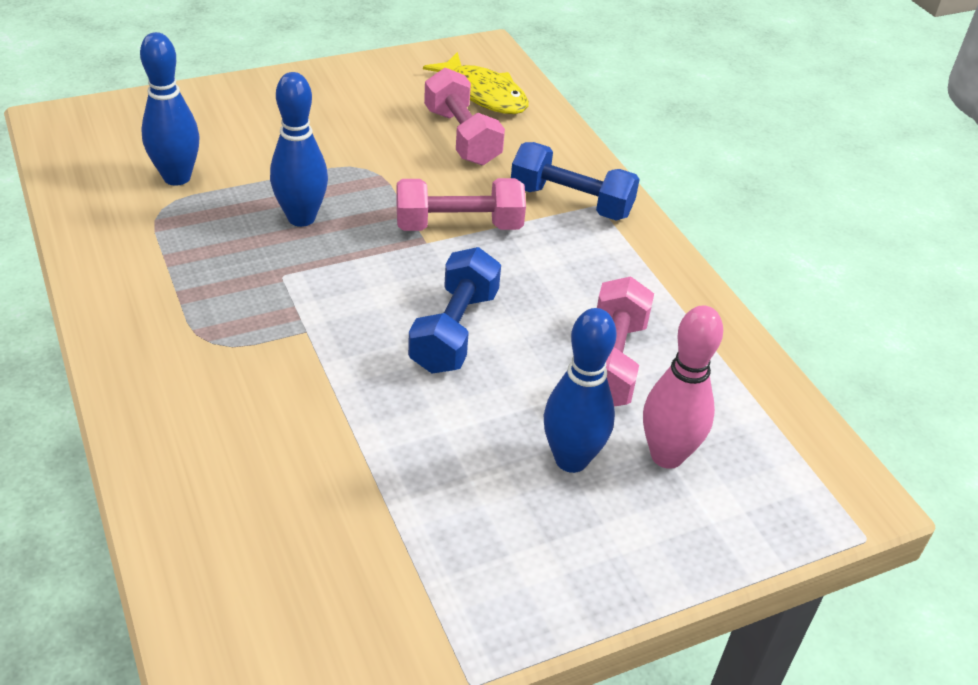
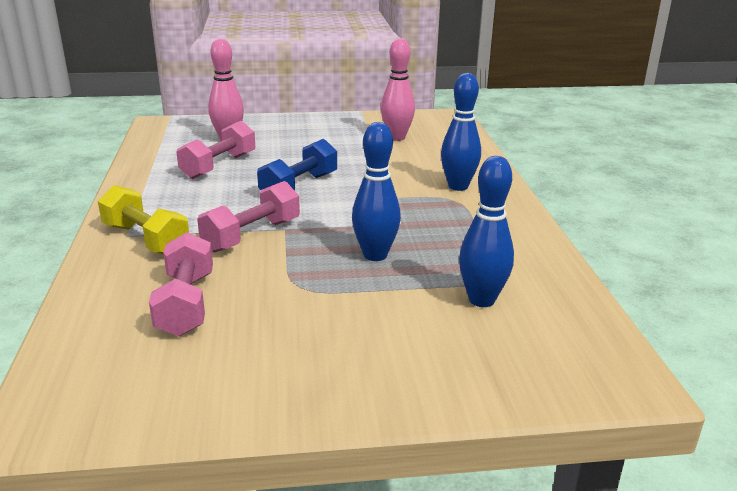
camera: 160 degrees left, 15 degrees down
(342, 541) = (396, 137): none -> pink bowling pin
(458, 226) = (252, 235): pink dumbbell -> pink dumbbell turned 60 degrees counterclockwise
(484, 94) = (114, 350): yellow fish -> none
(571, 202) = (146, 239): blue dumbbell -> yellow dumbbell
(571, 459) = (276, 143): blue bowling pin -> blue bowling pin (458, 186)

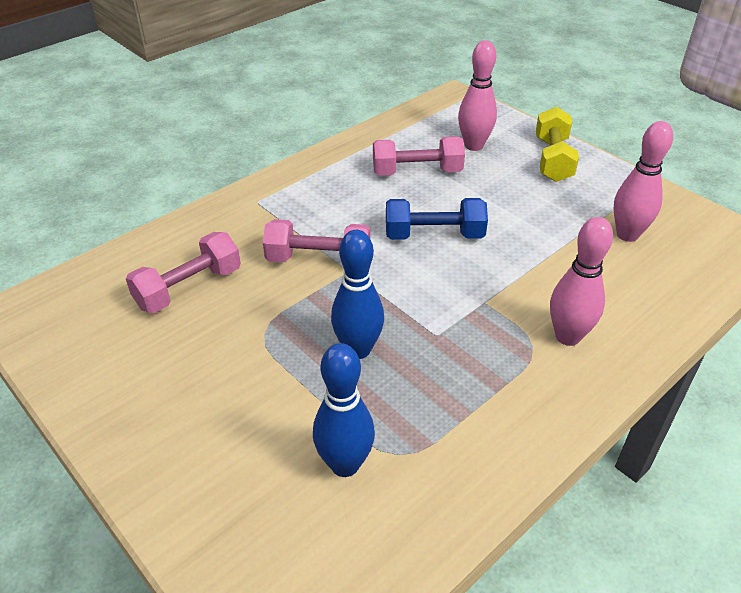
camera: 55 degrees right, 15 degrees up
(146, 239) = (259, 214): yellow dumbbell -> yellow dumbbell (553, 159)
(458, 186) = (567, 336): blue bowling pin -> pink bowling pin

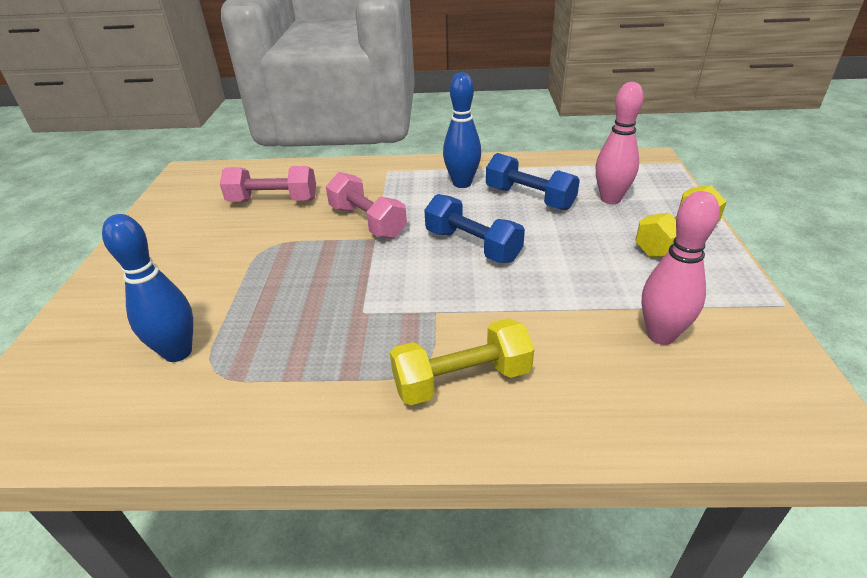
camera: 45 degrees right, 5 degrees down
(358, 349) = (300, 289): blue bowling pin -> blue bowling pin (462, 183)
(417, 172) = (529, 198): pink dumbbell -> blue dumbbell
(567, 336) = (461, 380): pink bowling pin -> yellow dumbbell

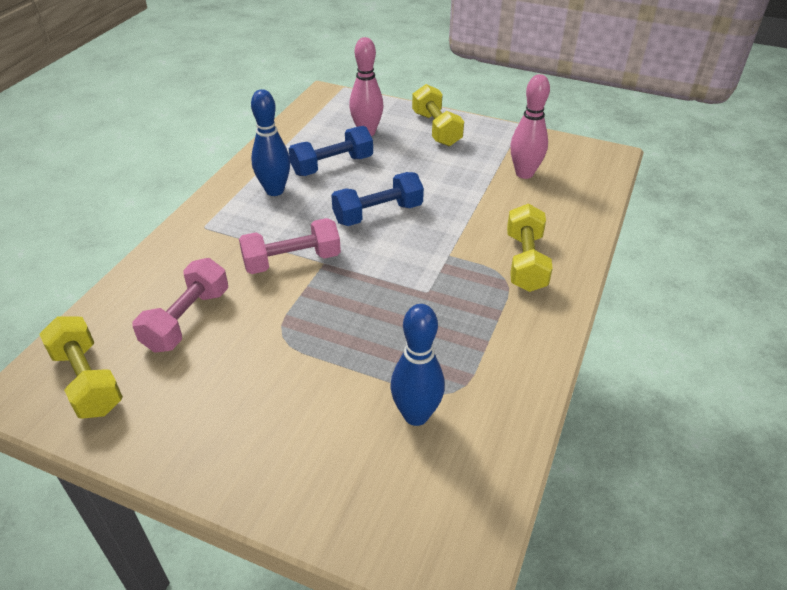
camera: 70 degrees left, 5 degrees up
(201, 188) = (87, 381): none -> yellow dumbbell

